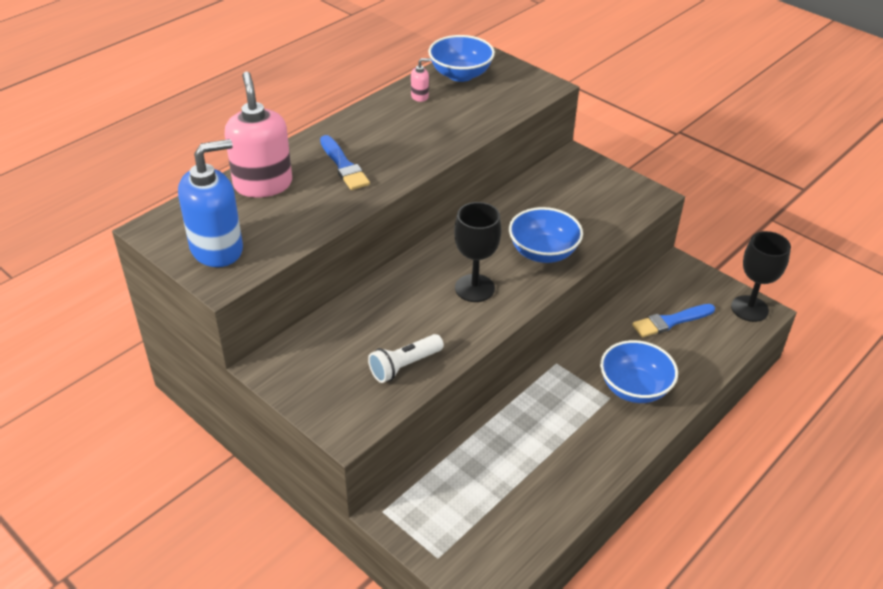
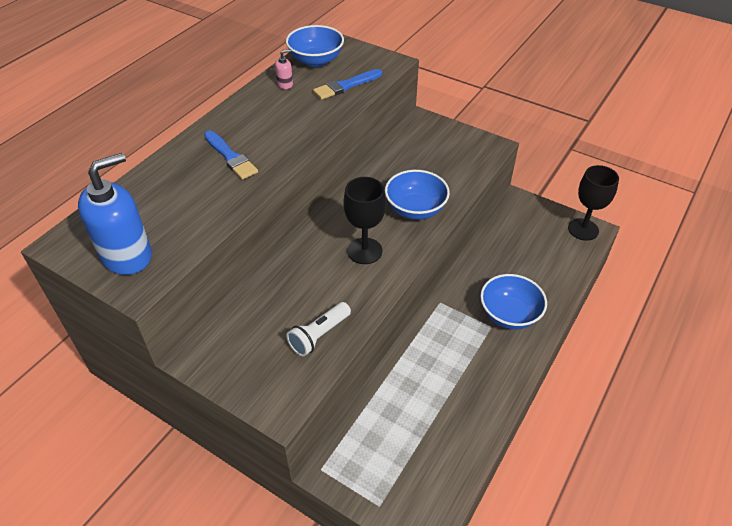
camera: 10 degrees left, 5 degrees up
(263, 184) = (159, 185): pink soap dispenser -> none
(670, 321) = (524, 250): blue brush -> blue brush (346, 86)

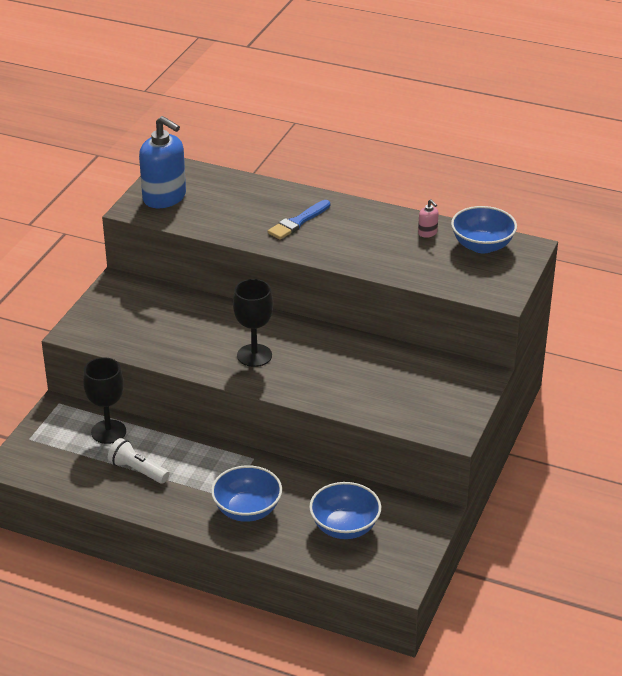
camera: 80 degrees right, 10 degrees down
(319, 335) = (148, 342): white flashlight -> white flashlight (138, 470)
(346, 86) = (440, 271): blue brush -> none
(415, 209) = (323, 383): blue bowl -> blue bowl (345, 527)
(583, 229) = (399, 573): black goblet -> black goblet (108, 432)

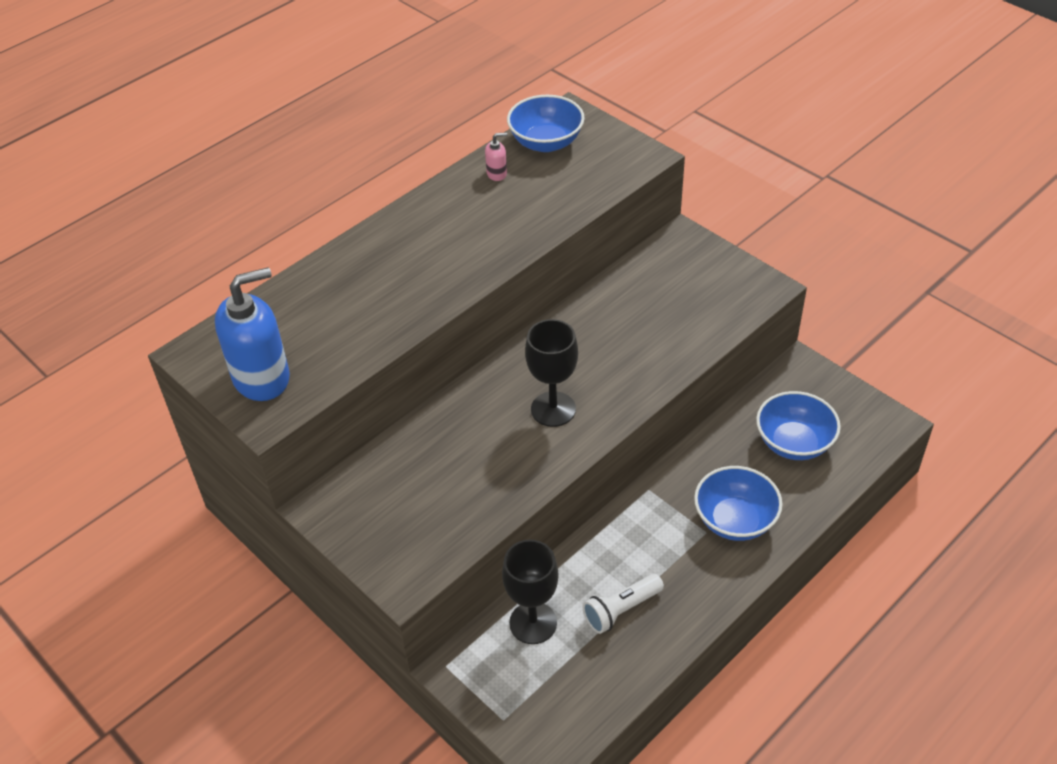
camera: 65 degrees left, 10 degrees up
(298, 222) = (405, 268): blue brush -> none

